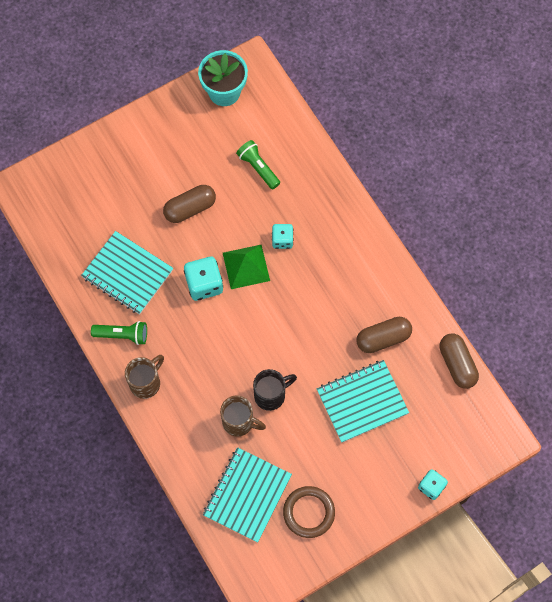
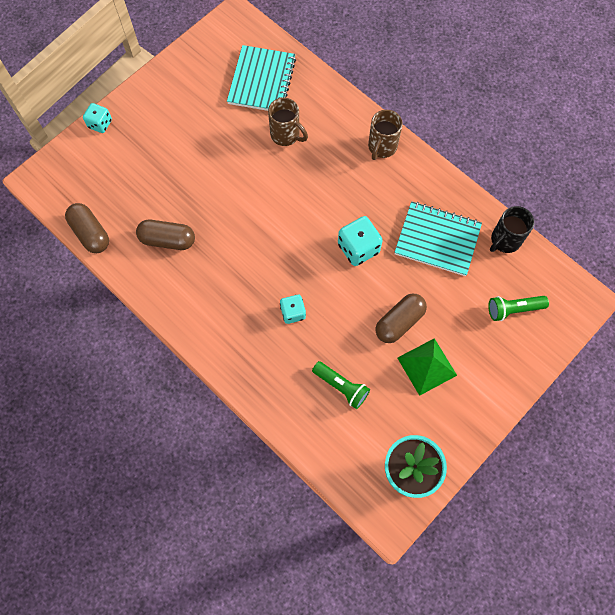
camera: 165 degrees right, 0 degrees up
(122, 335) = (419, 182): green flashlight -> green flashlight (513, 309)
(239, 422) = (286, 135): brown mug -> brown mug turned 150 degrees counterclockwise
(246, 266) = (322, 276): green pyramid -> green pyramid (427, 366)
(271, 395) = (263, 164): black mug -> black mug (504, 240)
(309, 512) = (205, 80): brown ring -> none
(362, 402) = (176, 178): turquoise notebook -> none
(383, 338) = (167, 240): brown capsule -> brown capsule turned 45 degrees clockwise

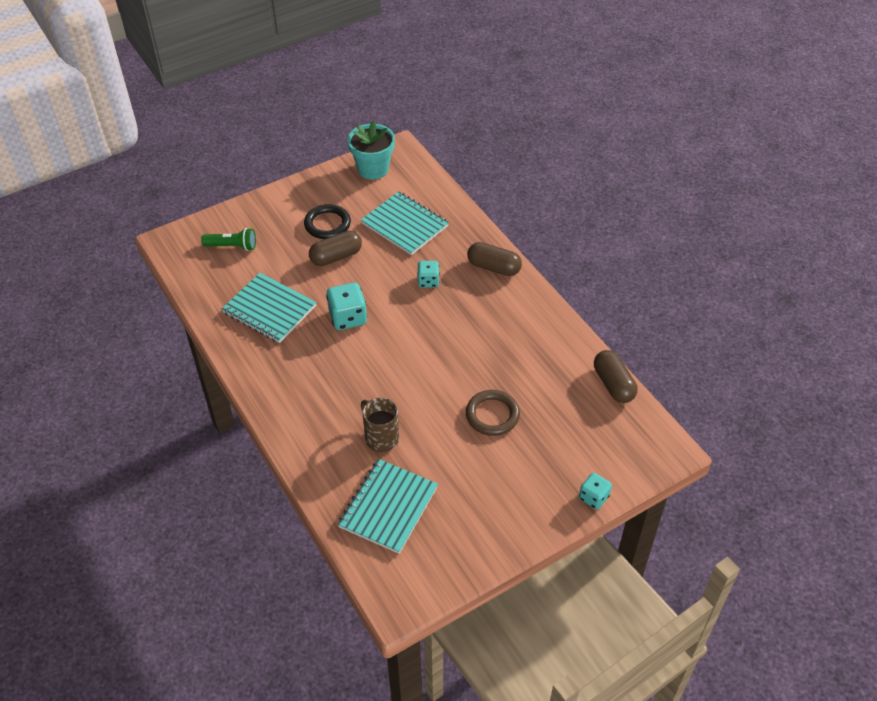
camera: 165 degrees left, 20 degrees down
(167, 240) = (534, 362): brown capsule -> brown capsule (493, 267)
(196, 177) = (492, 415): none -> brown ring
(341, 386) = (404, 225): green flashlight -> turquoise notebook
(382, 147) = (282, 403): brown mug -> none
(427, 366) = (327, 224): green pyramid -> black ring
(504, 240) = (207, 296): black mug -> none

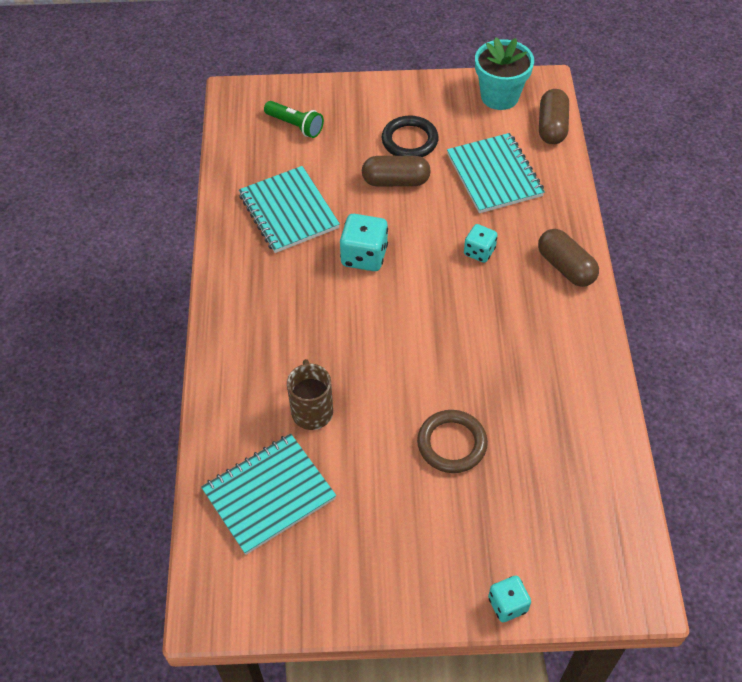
camera: 30 degrees right, 5 degrees up
(613, 384) = (621, 475): brown capsule -> brown capsule (552, 127)

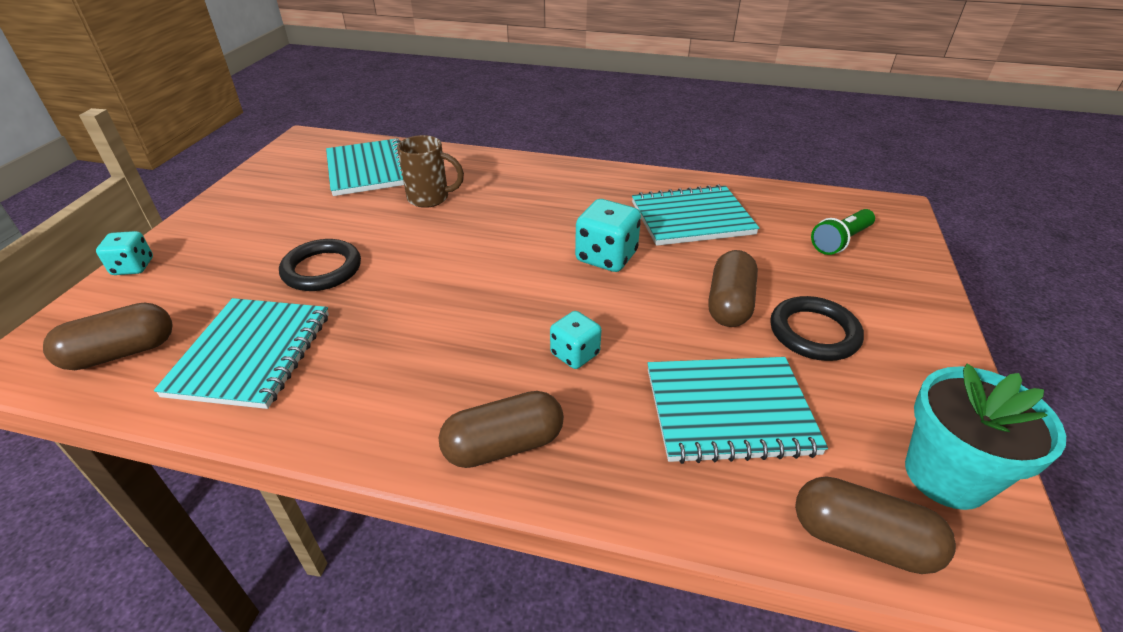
camera: 105 degrees right, 15 degrees down
(452, 444) = (322, 269): brown ring -> black ring
(561, 436) = (251, 354): none -> turquoise notebook
(599, 525) = (121, 353): none -> brown capsule

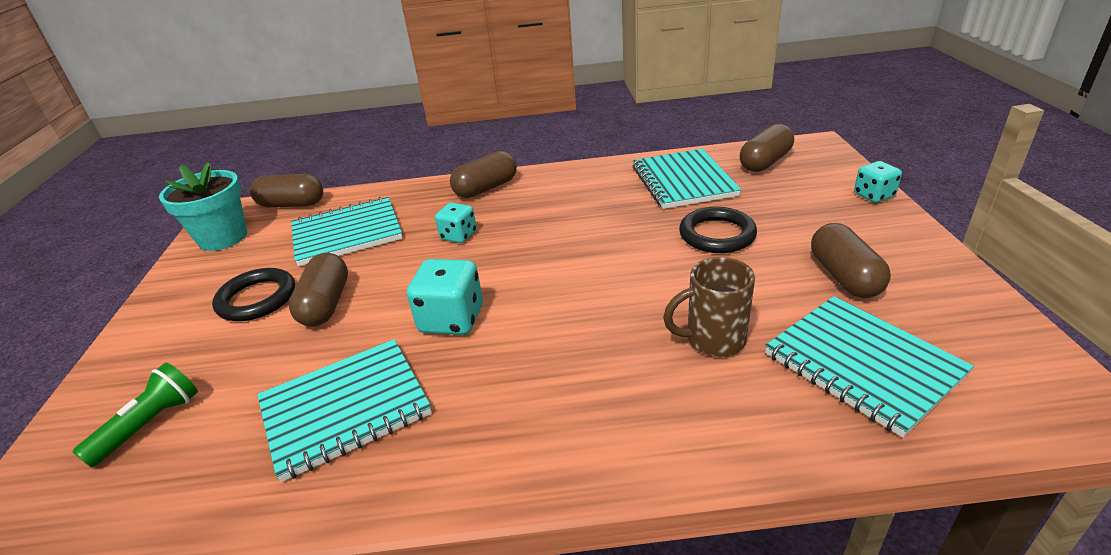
camera: 165 degrees right, 5 degrees down
(293, 210) = (844, 277): none -> brown capsule

